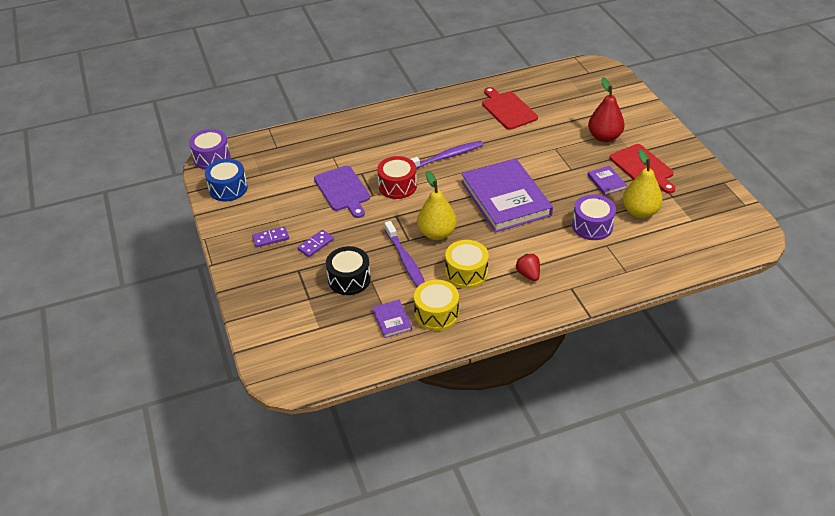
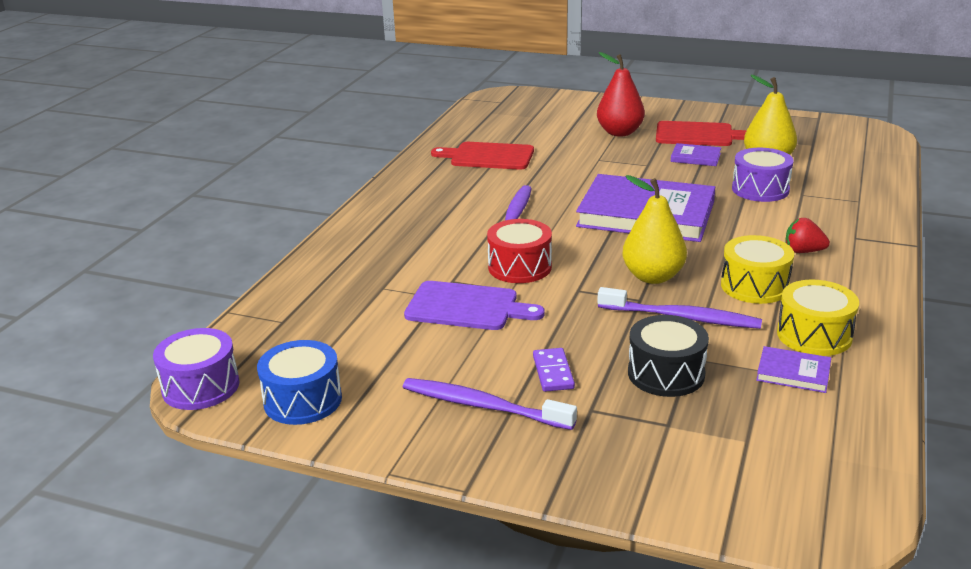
camera: 50 degrees left, 15 degrees down
(271, 238) = (483, 406): purple domino -> purple toothbrush

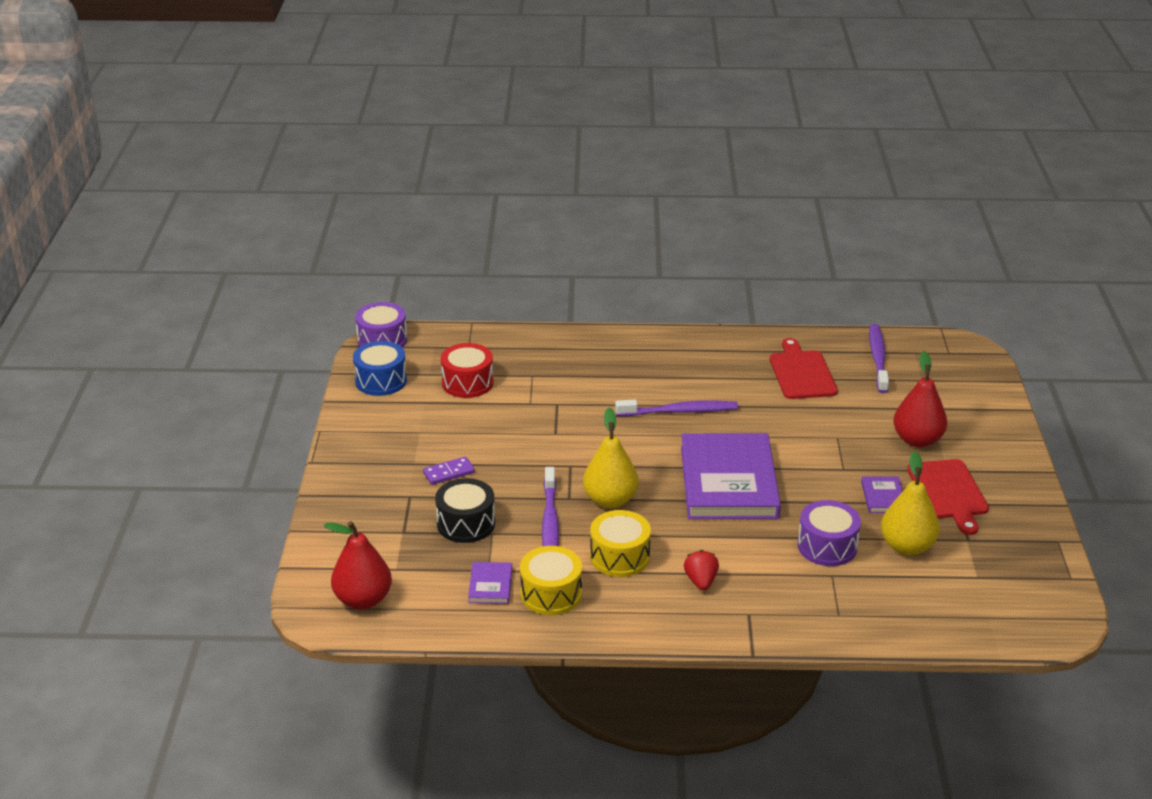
camera: 70 degrees right, 5 degrees up
(467, 307) = (521, 418): purple cutting board -> none
(483, 406) = (398, 451): purple toothbrush -> purple toothbrush (878, 358)
(519, 267) = (594, 431): red drum -> red drum (467, 383)
(811, 478) = (363, 600): none -> red pear

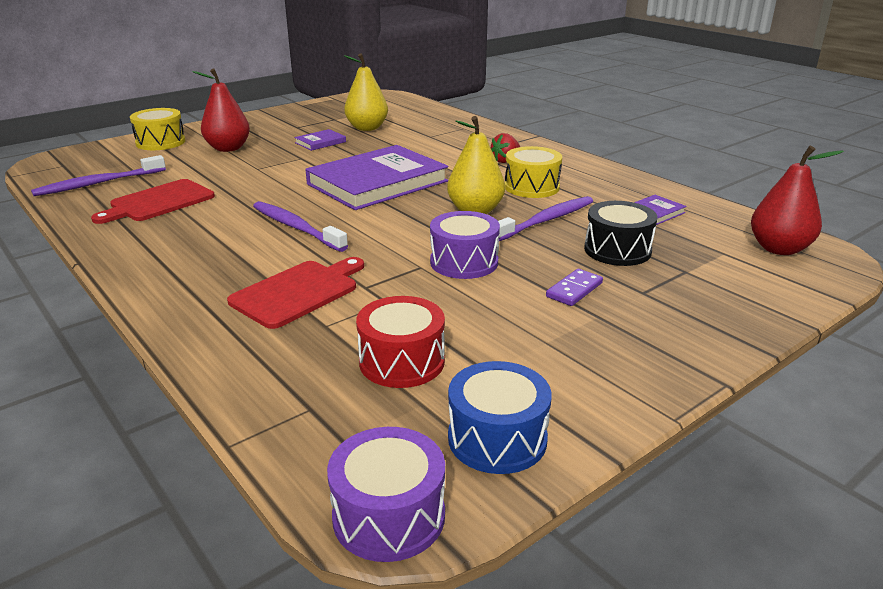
camera: 130 degrees left, 5 degrees down
(449, 473) = (574, 290): purple domino -> purple domino turned 75 degrees counterclockwise
(551, 594) = (613, 193): yellow drum -> yellow drum (160, 142)
(827, 546) = (403, 143): purple drum -> purple drum (464, 262)
(948, 492) = (287, 130): red cutting board -> red cutting board (298, 292)

